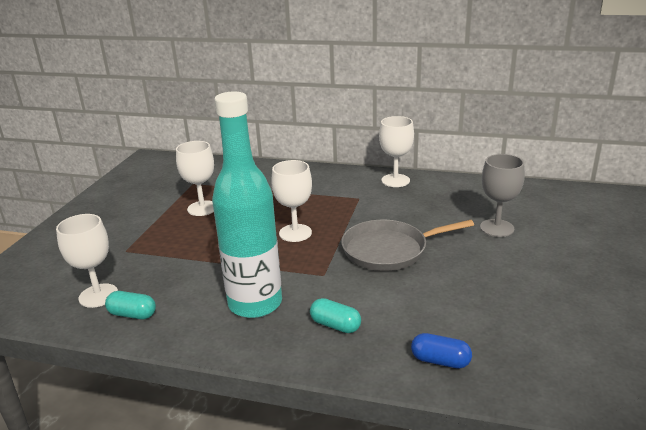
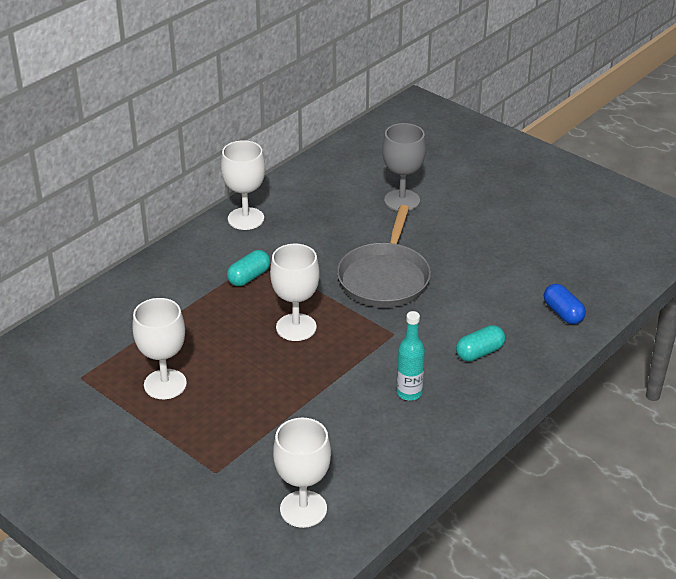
camera: 65 degrees left, 10 degrees up
(132, 314) = (363, 486): turquoise capsule -> turquoise capsule (249, 277)
(255, 304) = (409, 393): turquoise bottle -> turquoise bottle, size x0.43
(440, 361) = (563, 313): blue capsule -> blue capsule turned 75 degrees counterclockwise

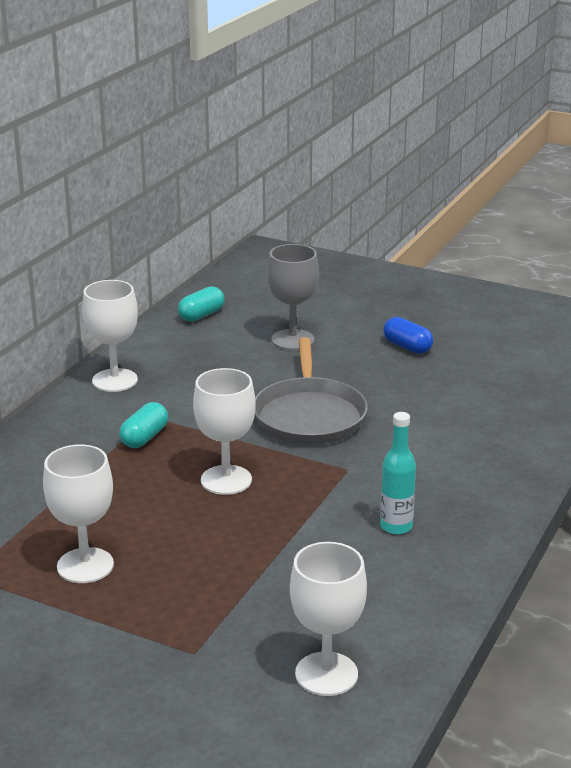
camera: 15 degrees left, 10 degrees down
(479, 352) = (457, 473): turquoise capsule -> turquoise capsule (201, 315)
(563, 313) = (530, 421): blue capsule -> blue capsule (407, 347)

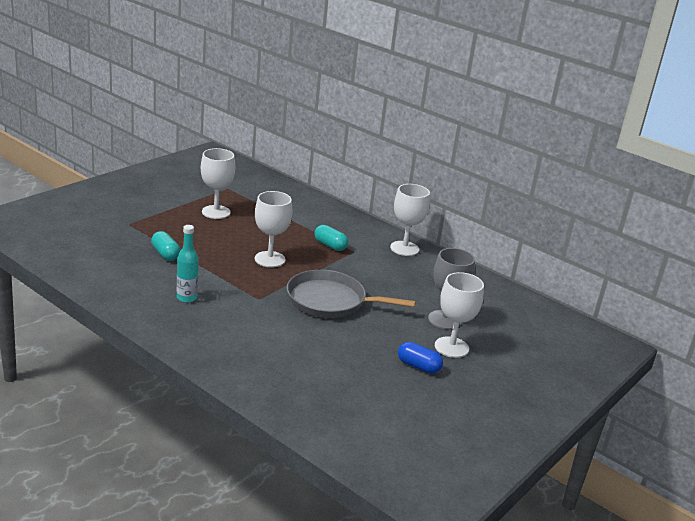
camera: 100 degrees right, 0 degrees up
(201, 315) = (493, 293): turquoise capsule -> turquoise capsule (165, 254)
(326, 674) = (83, 249): white goblet -> white goblet (451, 347)
(407, 347) = (418, 366): blue capsule -> blue capsule turned 60 degrees clockwise

